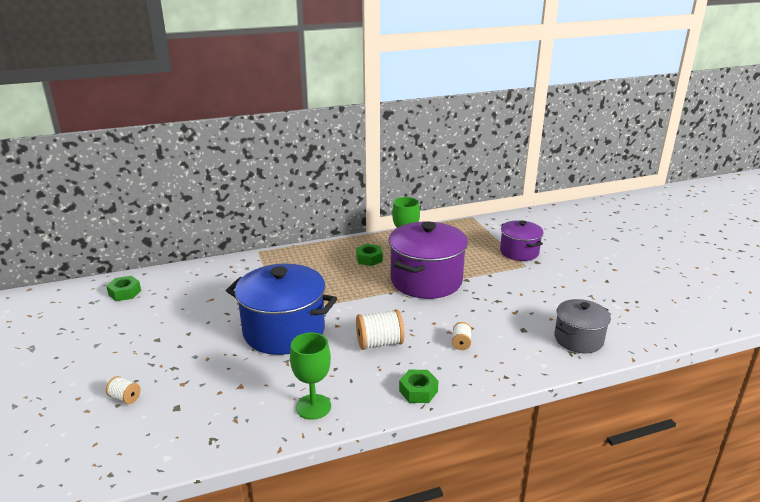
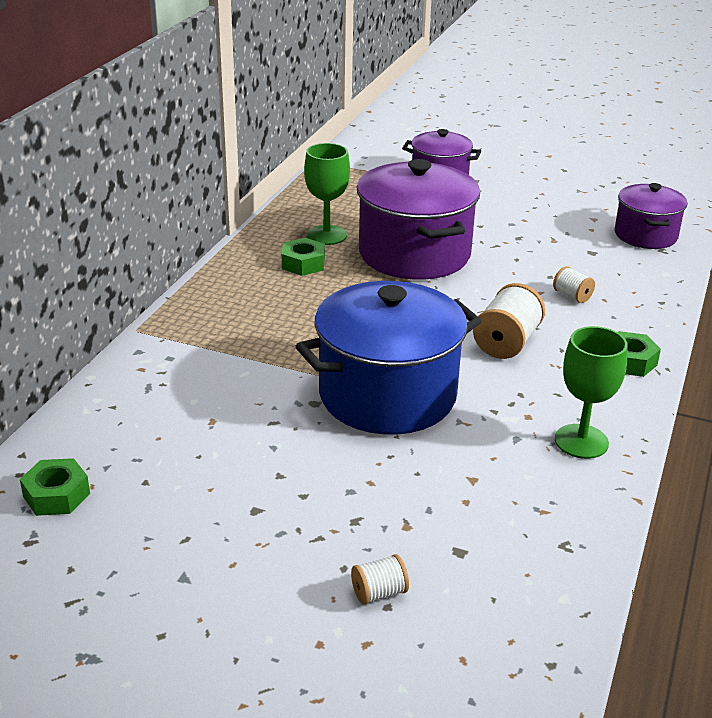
camera: 50 degrees left, 5 degrees up
(578, 339) = (645, 235): grey pot -> purple pot

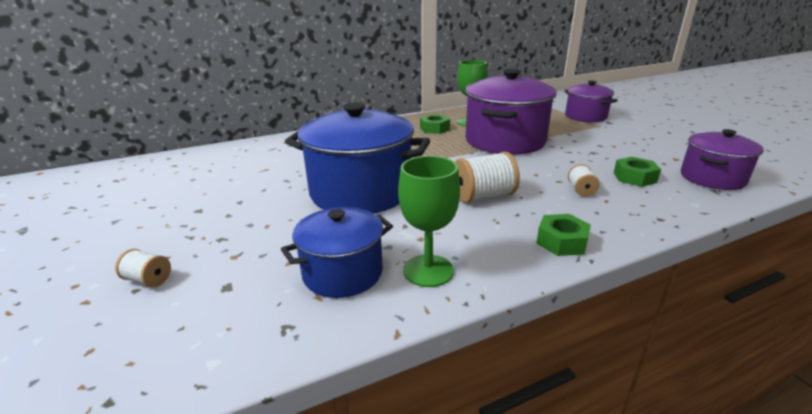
camera: 45 degrees right, 5 degrees down
(56, 495) = (159, 169): green nut -> green nut (634, 177)
(526, 482) = (343, 273): none -> blue pot

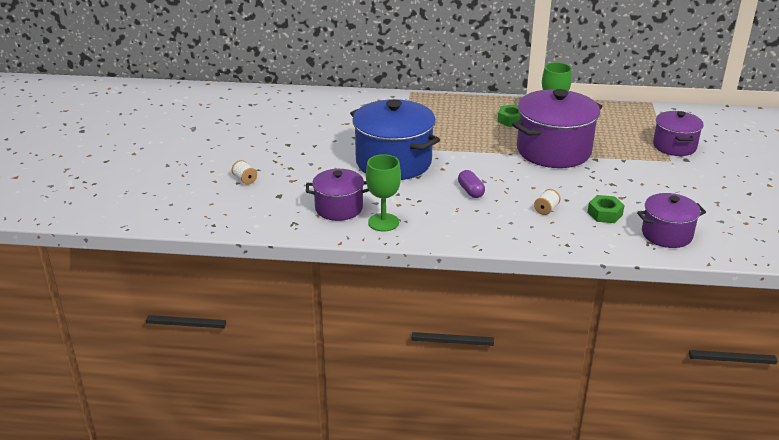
camera: 30 degrees right, 5 degrees up
(343, 273) = (339, 208): blue pot -> purple pot
(483, 196) = (470, 191): white spool -> purple capsule
(561, 242) = (478, 234): green nut -> none

